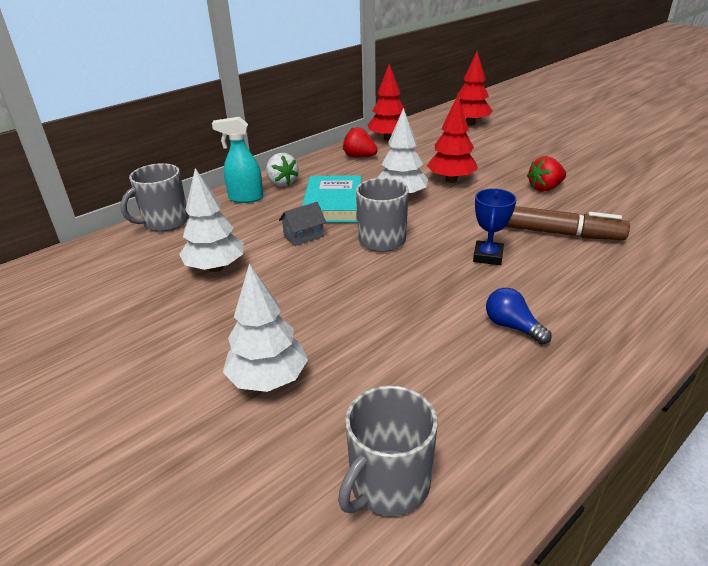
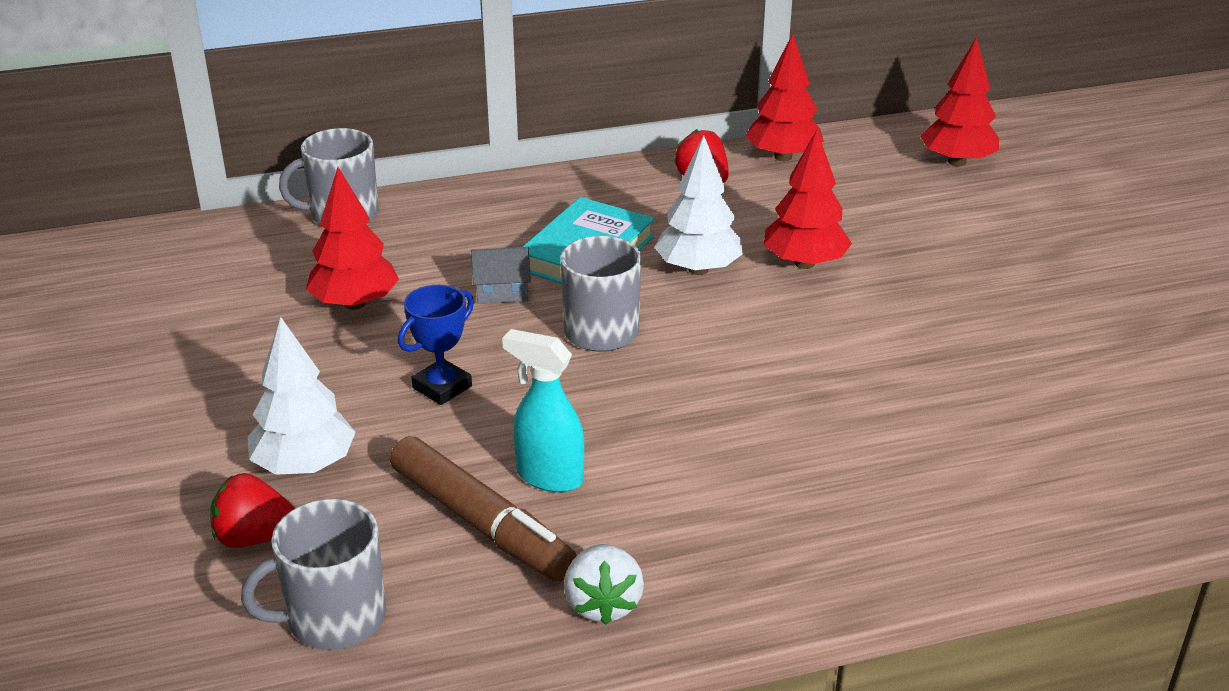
camera: 25 degrees right, 0 degrees up
(215, 268) = (355, 304): white tree -> red tree
(245, 198) = (475, 207): turquoise spray bottle -> turquoise spray bottle (549, 476)
(282, 183) = (546, 195): white strawberry -> white strawberry (603, 604)
(488, 256) = (724, 404): blue trophy -> blue trophy (442, 387)
(512, 326) = (649, 508): blue light bulb -> none
(545, 188) = (941, 323): red strawberry -> red strawberry (255, 537)
(554, 233) = (866, 400): brown marker -> brown marker (481, 523)

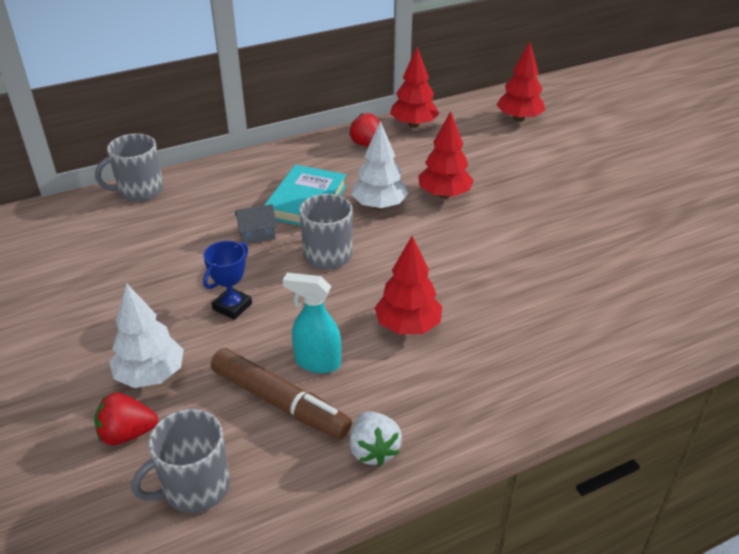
camera: 10 degrees left, 5 degrees up
(355, 304) = (161, 253): red tree -> red tree (408, 326)

